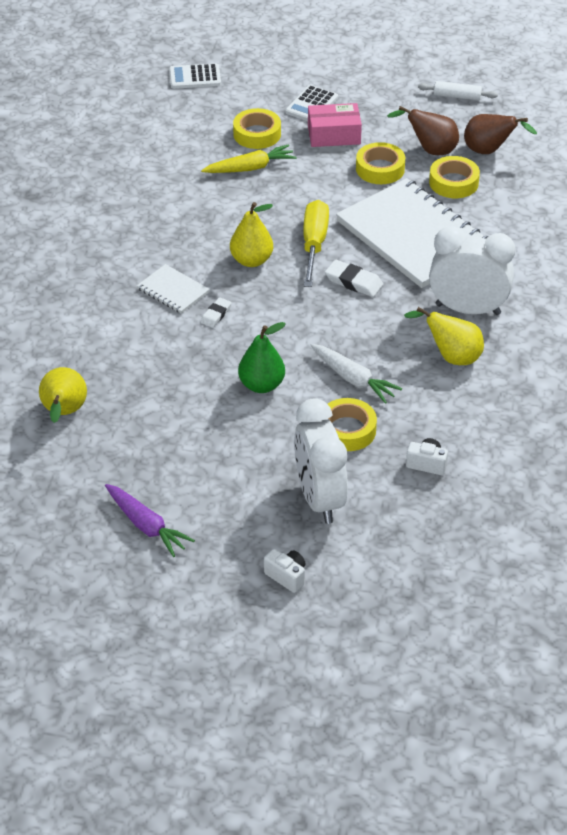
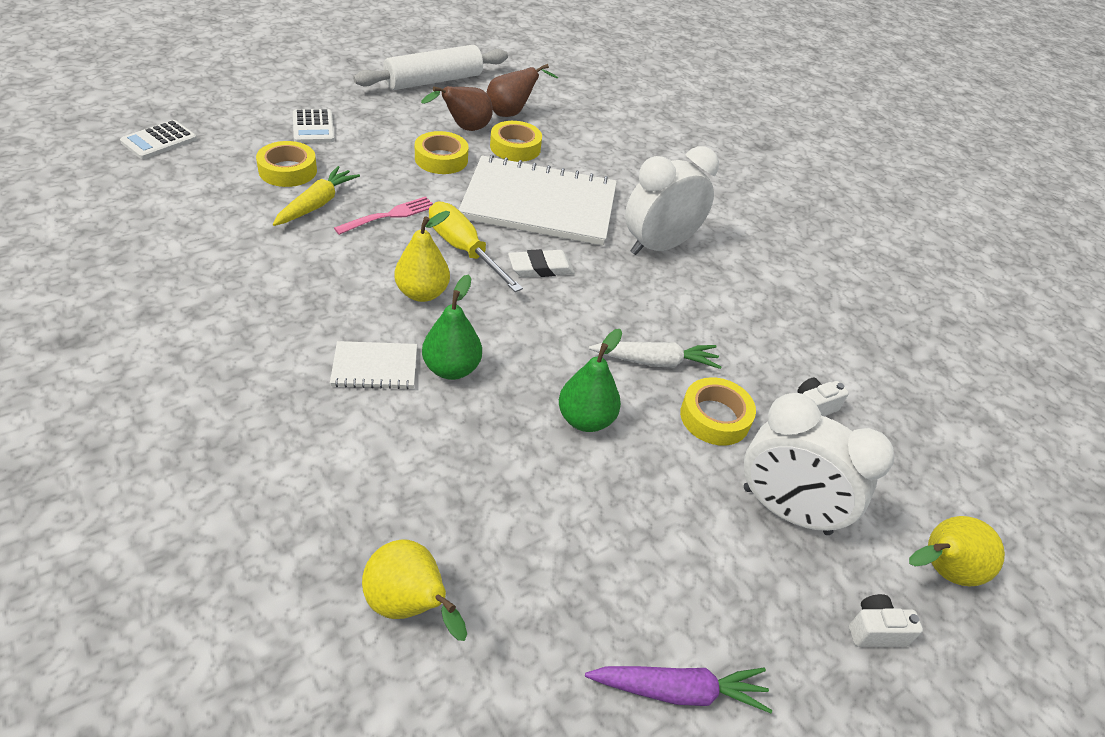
camera: 50 degrees left, 0 degrees up
(216, 314) = (451, 369): white eraser -> green pear
(290, 197) = (389, 216): none -> pink fork
(334, 135) = (365, 145): pink box -> none
(451, 357) = (701, 294): yellow pear -> yellow pear (940, 571)
(457, 96) = (433, 81): white rolling pin -> white rolling pin, size x2.07

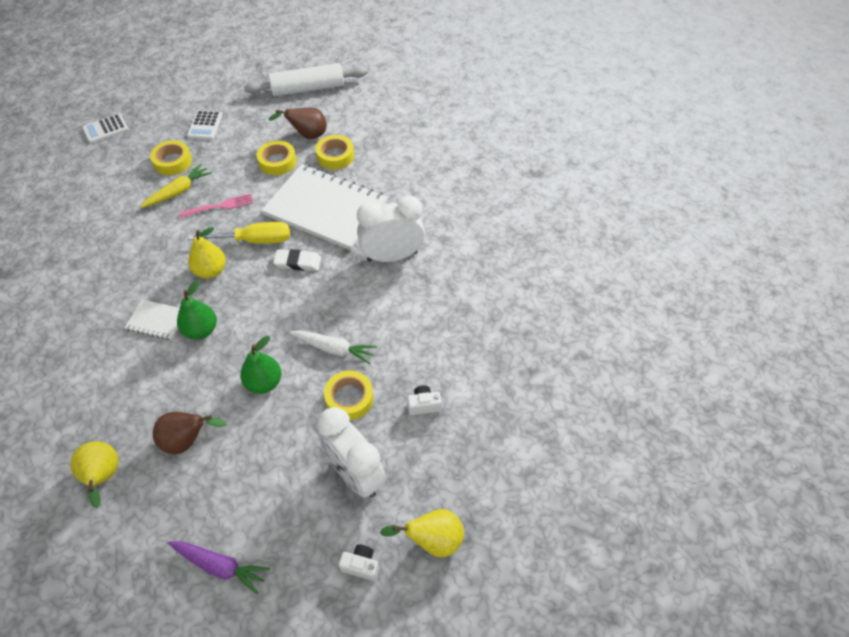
camera: 25 degrees right, 10 degrees up
(463, 250) = (254, 240): yellow screwdriver -> yellow screwdriver turned 105 degrees clockwise
(511, 113) = (349, 124): brown pear -> brown pear (188, 440)

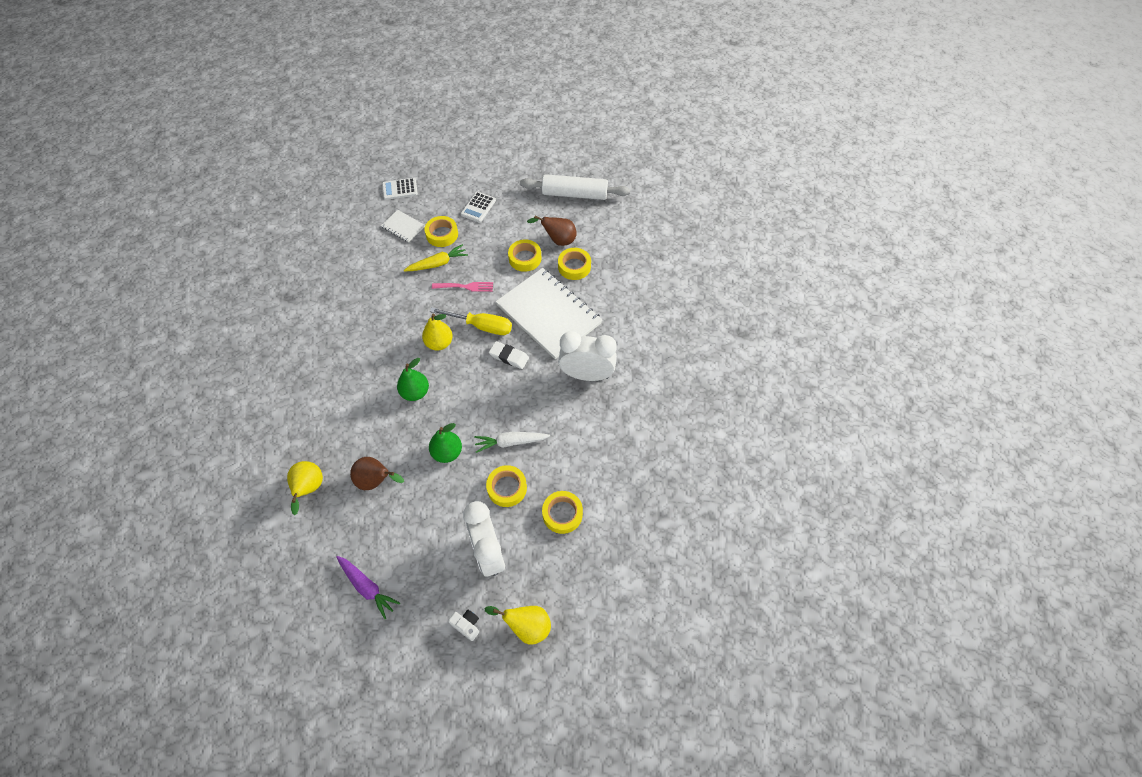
camera: 20 degrees right, 5 degrees up
(157, 321) = (385, 373): white notebook -> white notebook (403, 227)
(334, 349) = (510, 442): white carrot -> white carrot turned 135 degrees clockwise
(423, 405) = (562, 514): white camera -> yellow tape

